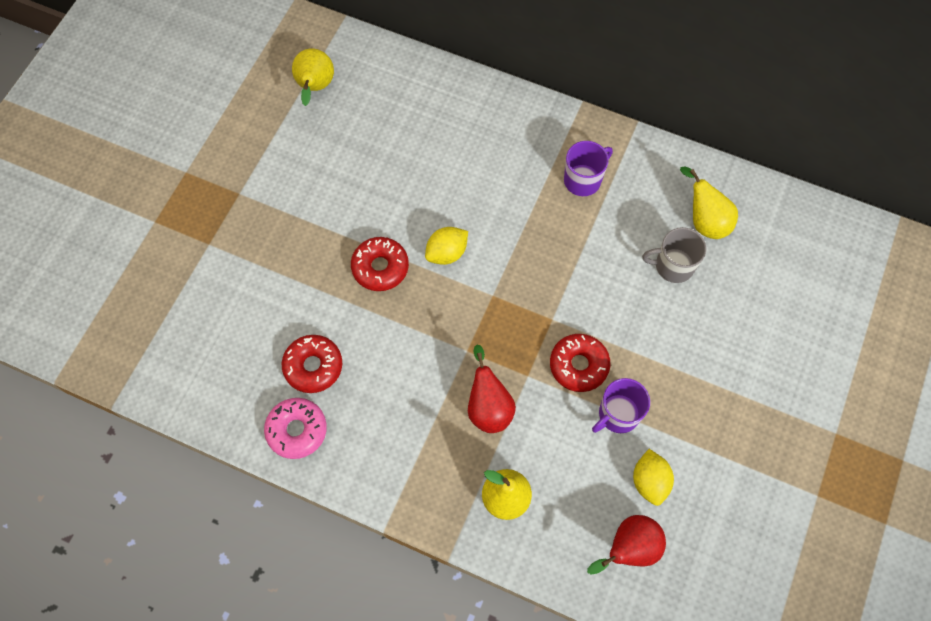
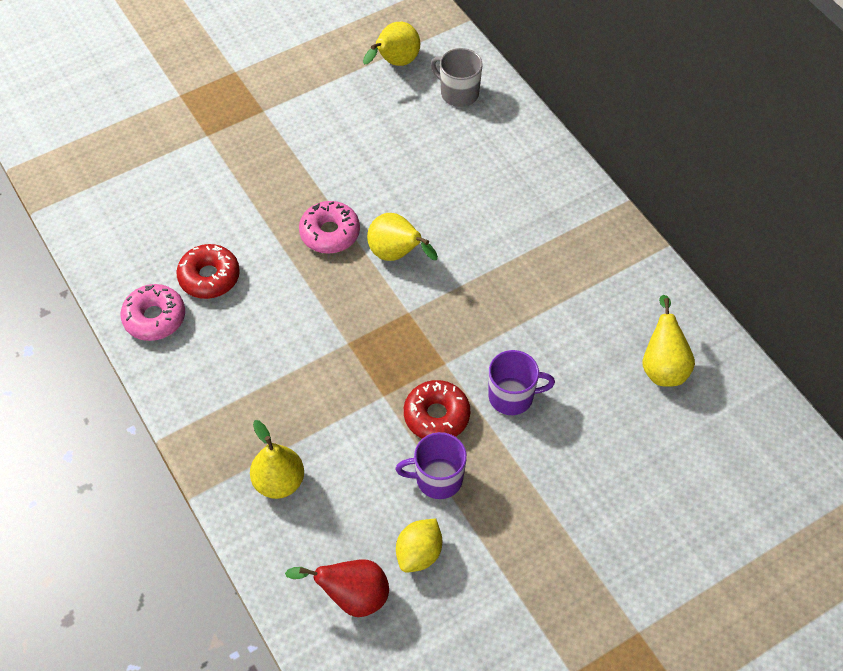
camera: 35 degrees right, 10 degrees down
(380, 267) = (330, 233): red donut -> pink donut
(447, 253) = (397, 254): yellow lemon -> yellow pear
(488, 407) = (327, 399): red pear -> none
(583, 180) = (573, 265): purple mug -> purple mug (512, 396)
(673, 266) = (598, 386): grey mug -> grey mug (458, 93)

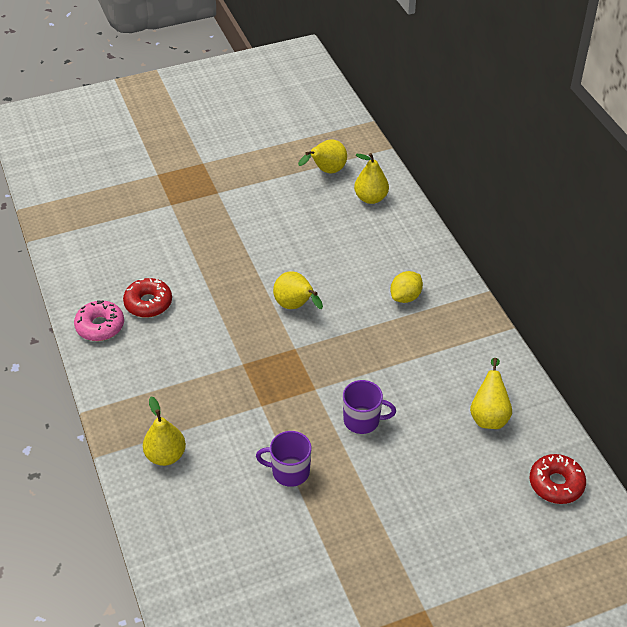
camera: 10 degrees right, 10 degrees down
(330, 233) = (247, 284): pink donut -> none
(352, 596) = (202, 547): red pear -> none
(419, 553) = (262, 524): yellow lemon -> yellow lemon (405, 297)
(436, 416) = (299, 426): red donut -> red donut (556, 484)
(458, 93) = (371, 198): grey mug -> yellow pear

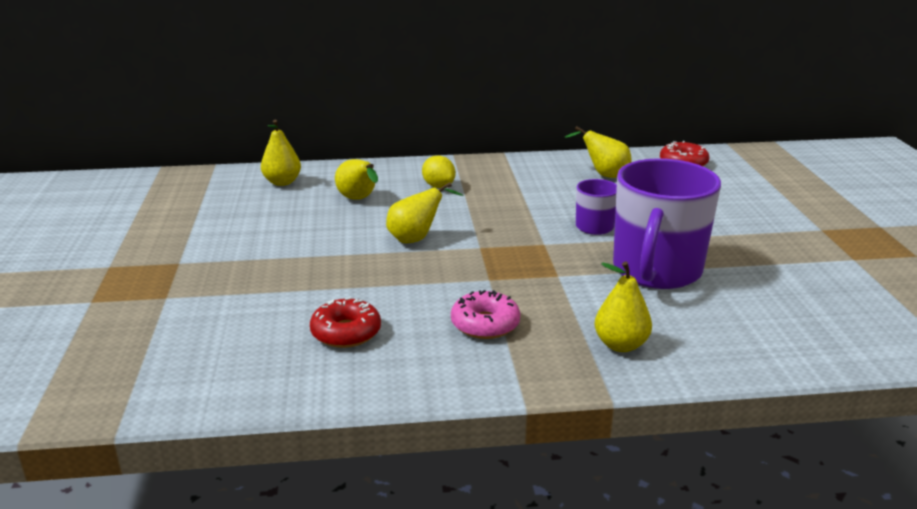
camera: 75 degrees left, 20 degrees down
(100, 326) = (365, 376): pink donut -> pink donut (485, 324)
(289, 471) = (656, 270): purple mug -> purple mug, size x2.09
(326, 171) = (215, 197): yellow pear -> yellow pear (359, 199)

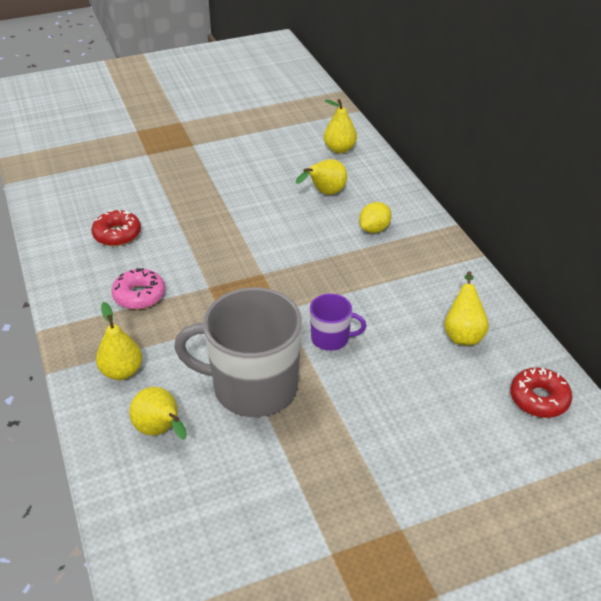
camera: 75 degrees right, 15 degrees up
(416, 239) = (264, 237): yellow pear -> yellow pear (161, 430)
(656, 270) = (253, 387): purple mug -> grey mug

